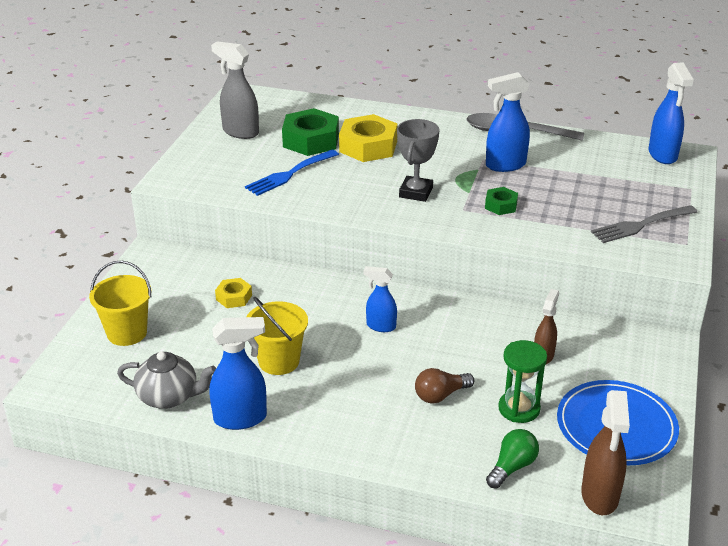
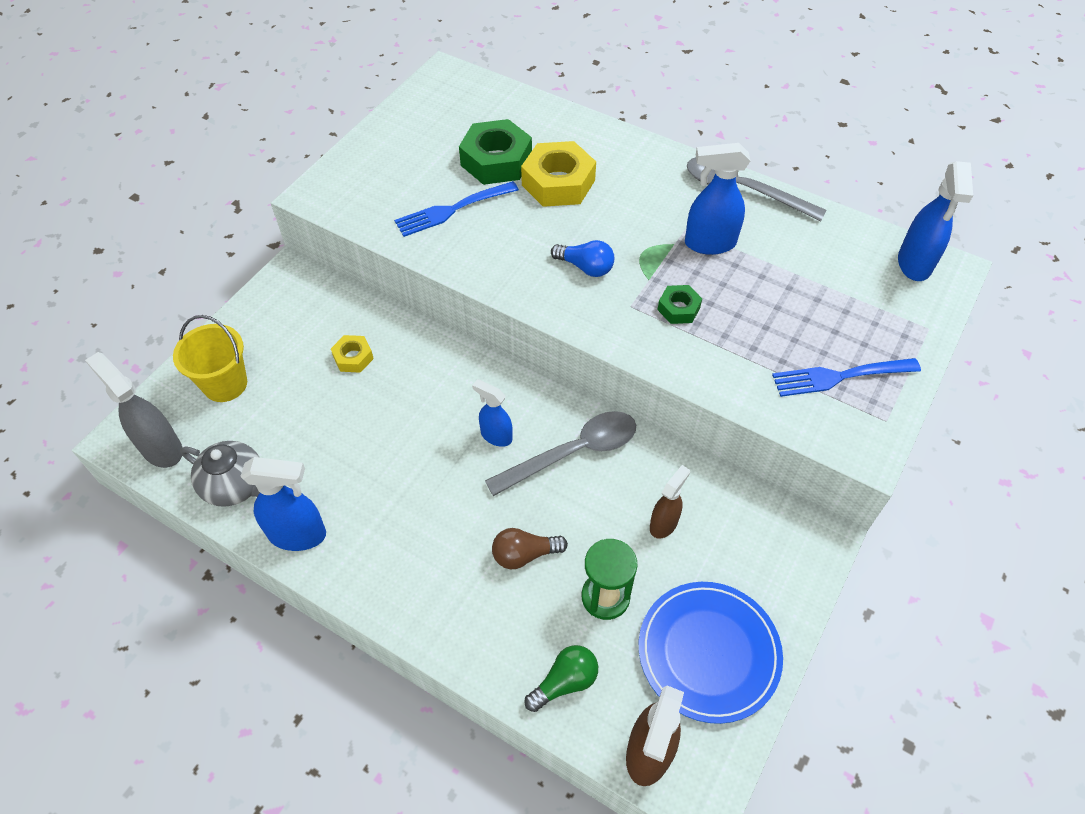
camera: 15 degrees right, 20 degrees up
(240, 132) = (422, 133): grey spray bottle -> grey spray bottle (161, 448)
(279, 361) = (367, 462): yellow bucket -> none
(416, 192) = (585, 267): grey trophy -> blue light bulb
(449, 326) = (573, 452): none -> grey spoon
(640, 225) = (839, 377): grey fork -> blue fork

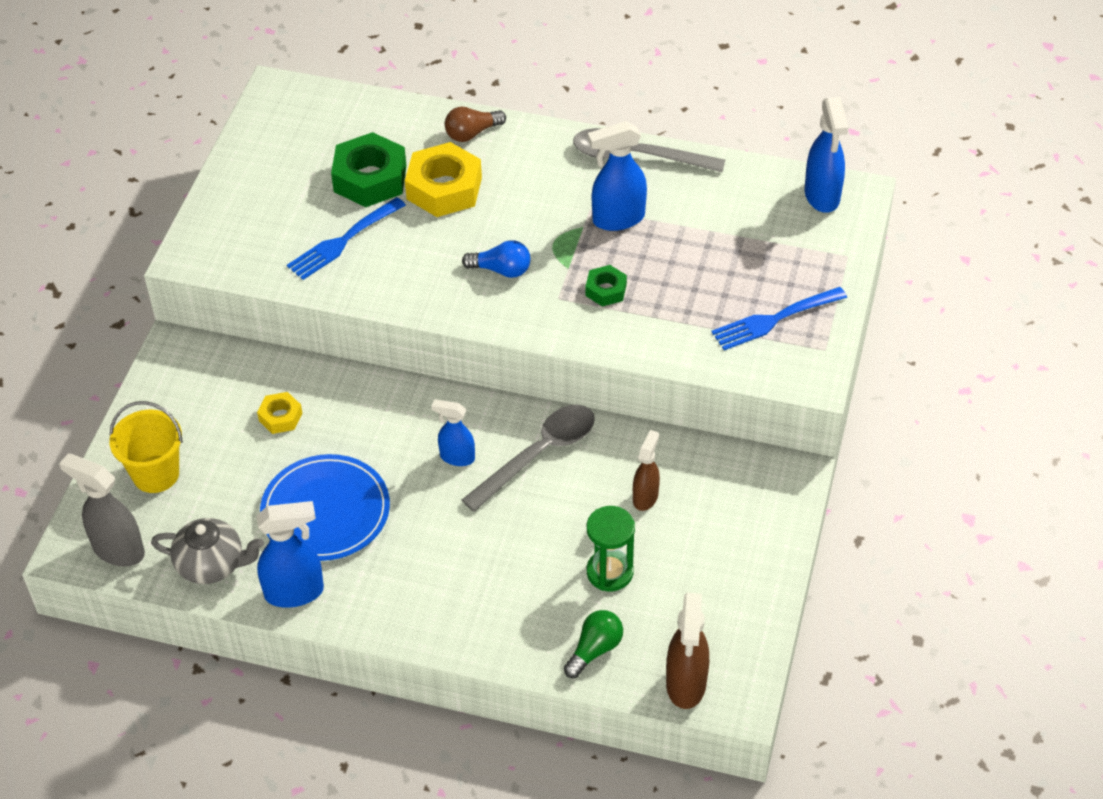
camera: 15 degrees left, 5 degrees down
(524, 554) = (522, 555): brown light bulb -> brown light bulb (472, 133)
(708, 652) = (716, 593): blue plate -> blue plate (325, 511)

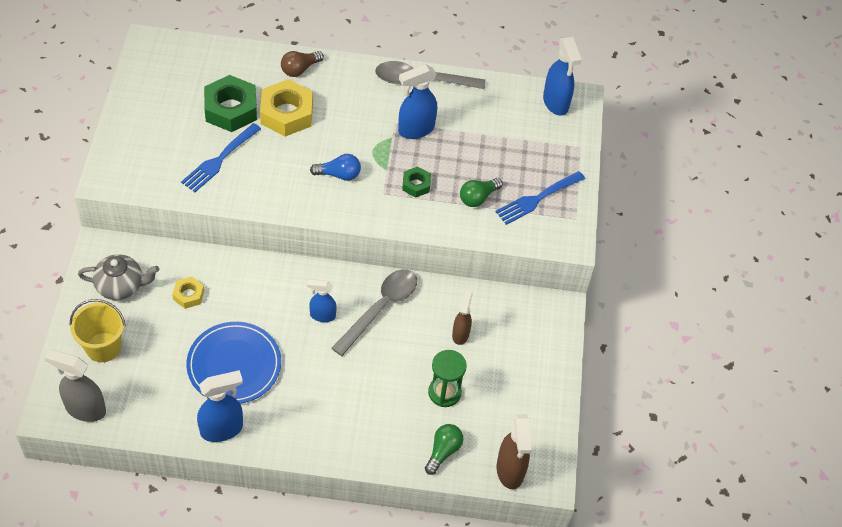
camera: 15 degrees left, 5 degrees up
(212, 564) = (157, 414): grey teapot -> grey teapot (121, 286)
(690, 312) = (478, 197): none -> green light bulb

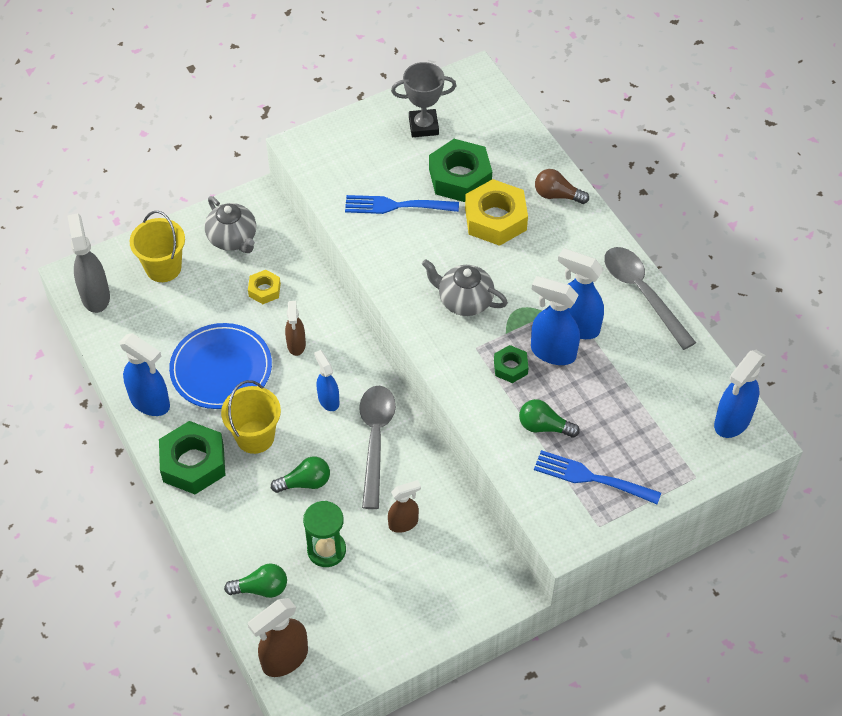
camera: 60 degrees right, 0 degrees up
(163, 100) = (423, 126): none -> grey trophy
(257, 305) = (296, 345): none -> brown spray bottle
(302, 432) = (193, 463): none -> green nut
(313, 379) = (255, 437): none -> yellow bucket
(339, 174) = (464, 301): blue light bulb -> grey teapot
(379, 372) = (305, 482): none -> green light bulb
(380, 308) = (375, 440): grey spoon -> grey spoon turned 90 degrees counterclockwise
(424, 155) = (552, 352): none -> blue spray bottle

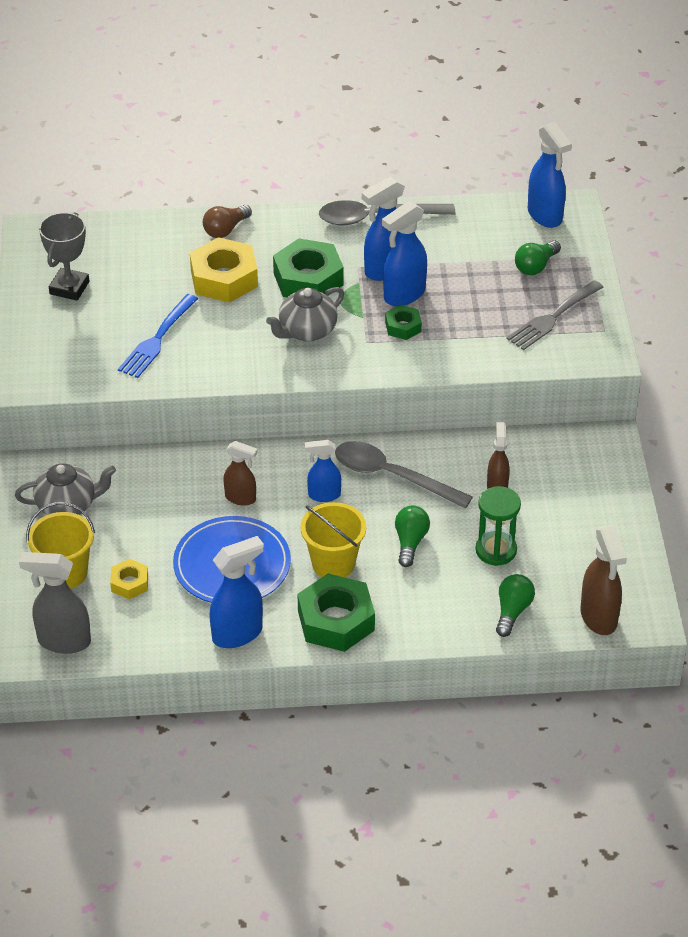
camera: 65 degrees left, 10 degrees down
(264, 290) = (154, 501): yellow nut -> yellow nut (129, 583)
(460, 177) = (154, 285): green nut -> green nut (308, 279)
(544, 426) = (481, 328): green light bulb -> green light bulb (536, 266)
(591, 478) = (552, 318): blue fork -> grey fork

